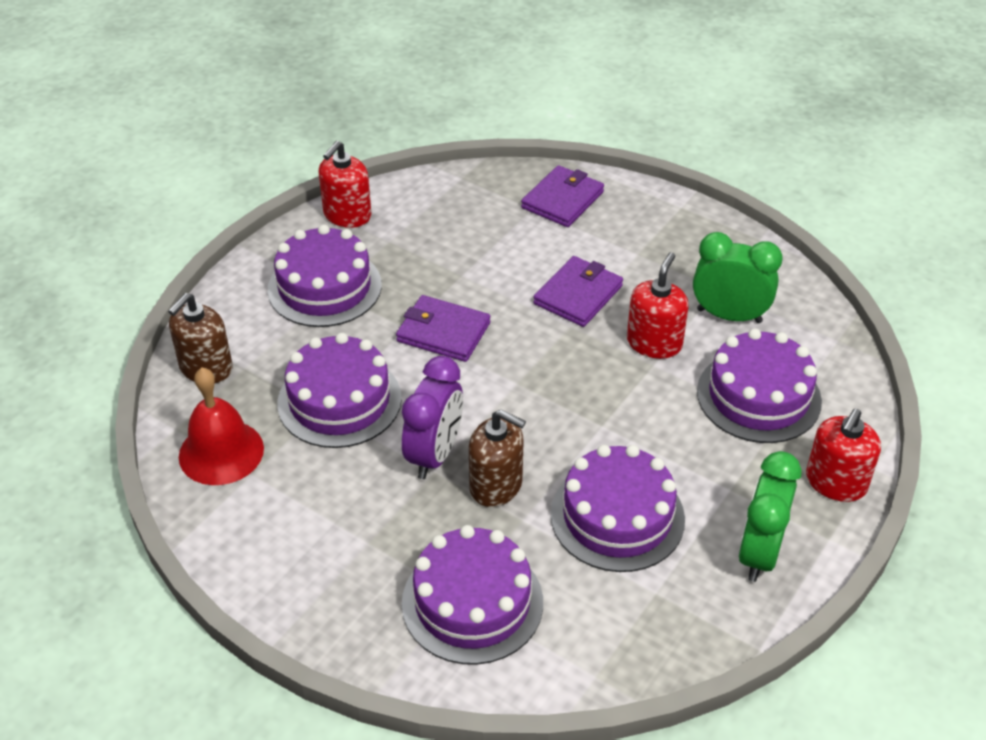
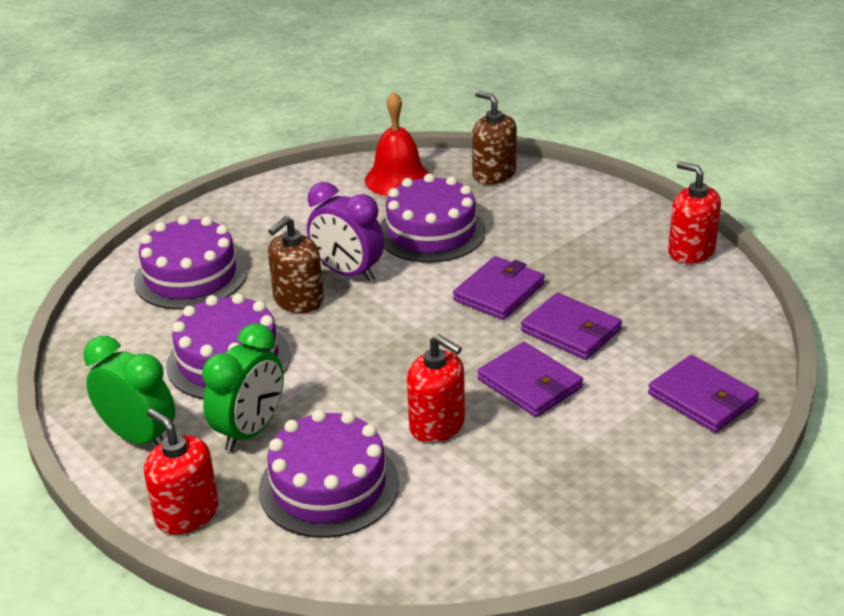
camera: 105 degrees right, 10 degrees down
(324, 287) = (581, 233): purple cake -> none
(493, 278) = (571, 330): none -> purple wallet
(729, 316) = (461, 493): green clock -> green clock (250, 431)

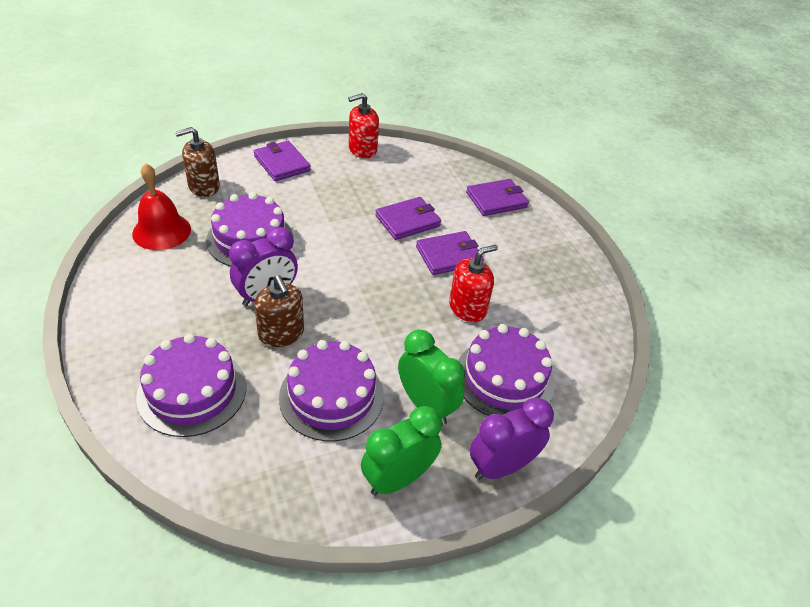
camera: 75 degrees left, 10 degrees up
(187, 513) = (501, 467): red soap dispenser -> purple clock
(499, 292) = (346, 234): purple wallet -> purple wallet (282, 163)

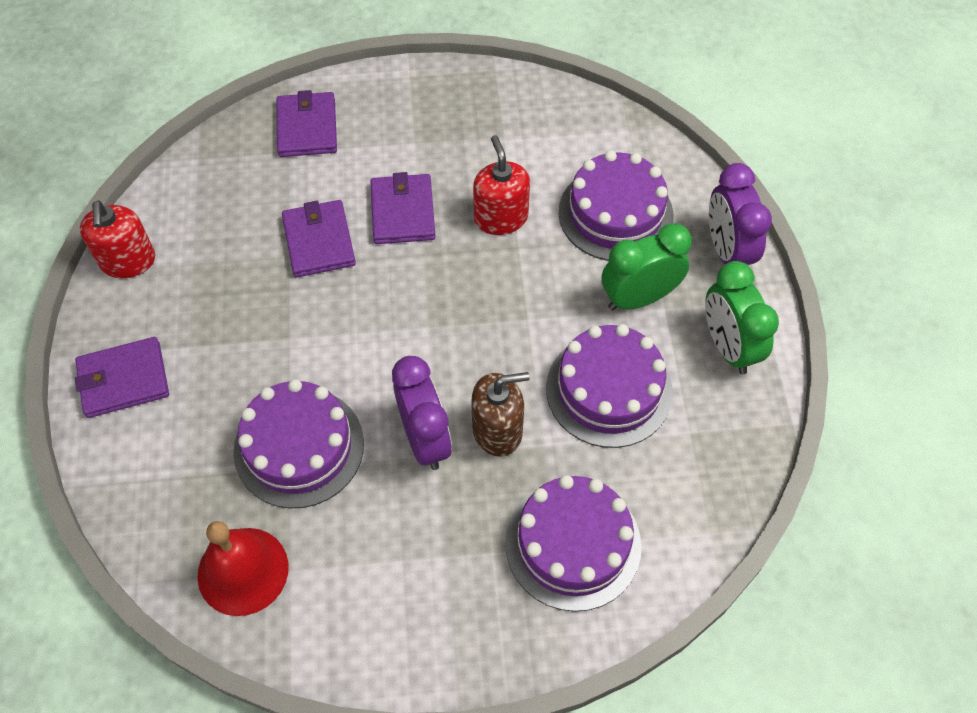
camera: 70 degrees left, 15 degrees up
(204, 186) = (146, 502): brown soap dispenser -> none

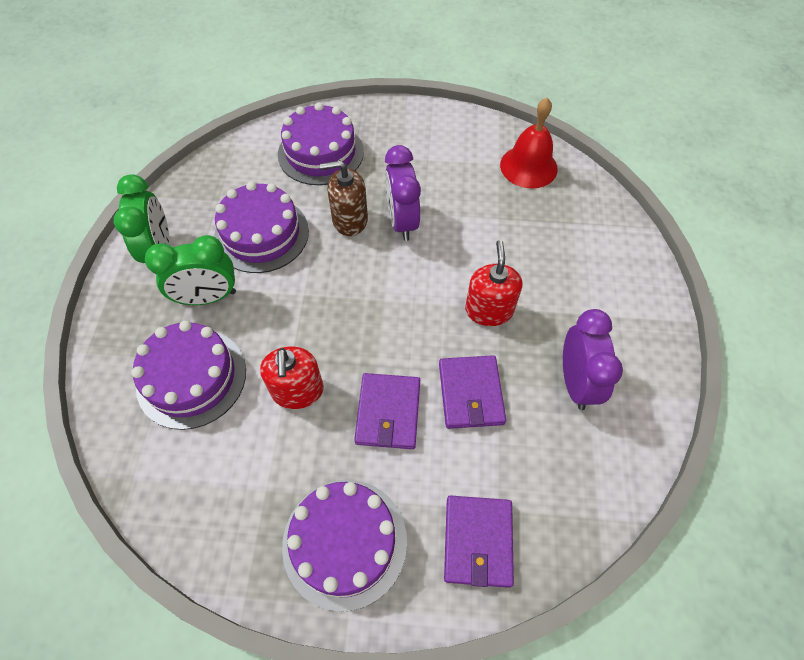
camera: 170 degrees left, 0 degrees up
(123, 380) = (630, 294): purple wallet -> none
(128, 261) = (650, 401): red soap dispenser -> red soap dispenser (489, 310)
(299, 447) = (492, 229): purple cake -> purple cake (345, 542)
(727, 251) = (114, 326): purple clock -> purple clock (575, 382)

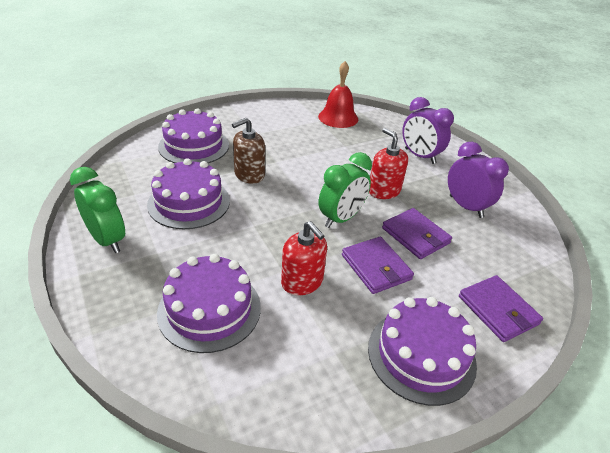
camera: 35 degrees left, 20 degrees down
(208, 297) = (178, 254): green clock -> green clock (341, 218)
(402, 222) = (286, 165): purple clock -> purple clock (420, 156)

